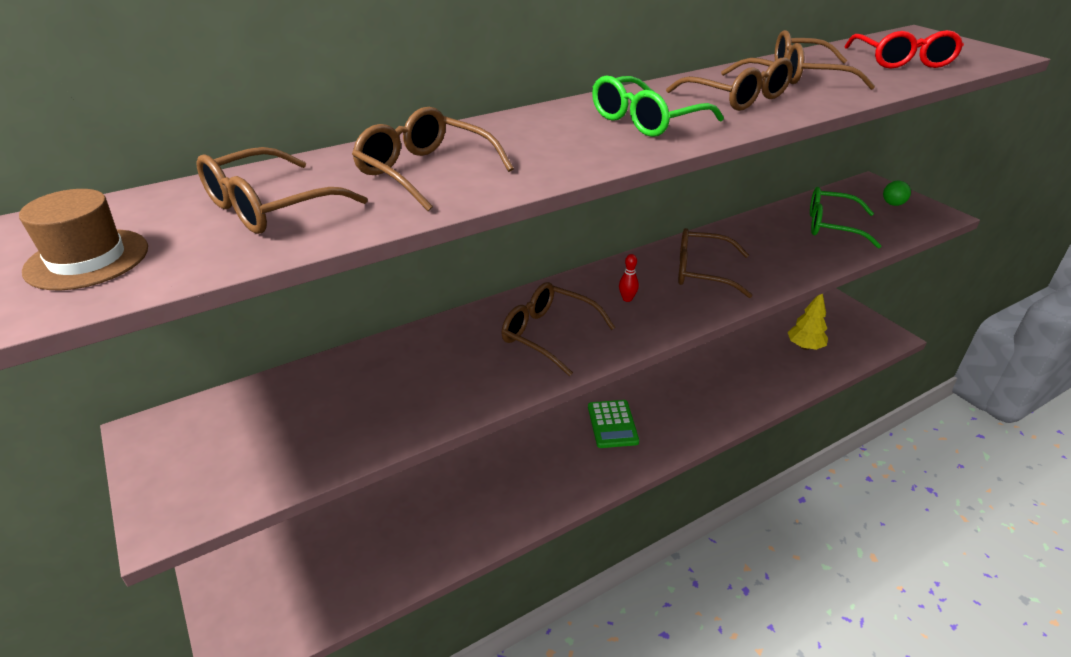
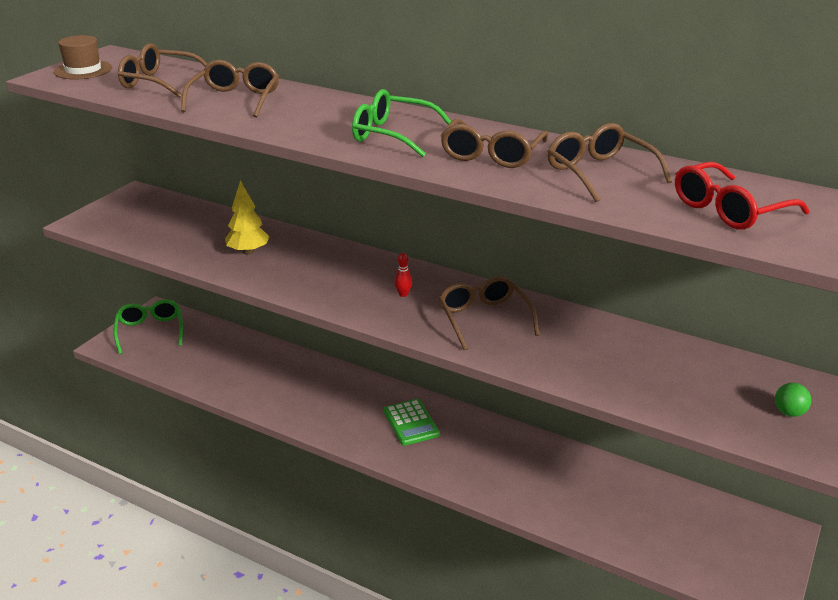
camera: 60 degrees right, 5 degrees down
(548, 334) = (324, 275): brown glasses -> none
(612, 424) = (411, 423): green calculator -> green calculator turned 75 degrees counterclockwise
(804, 347) = (657, 522): yellow tree -> yellow tree (248, 252)
(831, 226) = (669, 376): green glasses -> green glasses (150, 331)

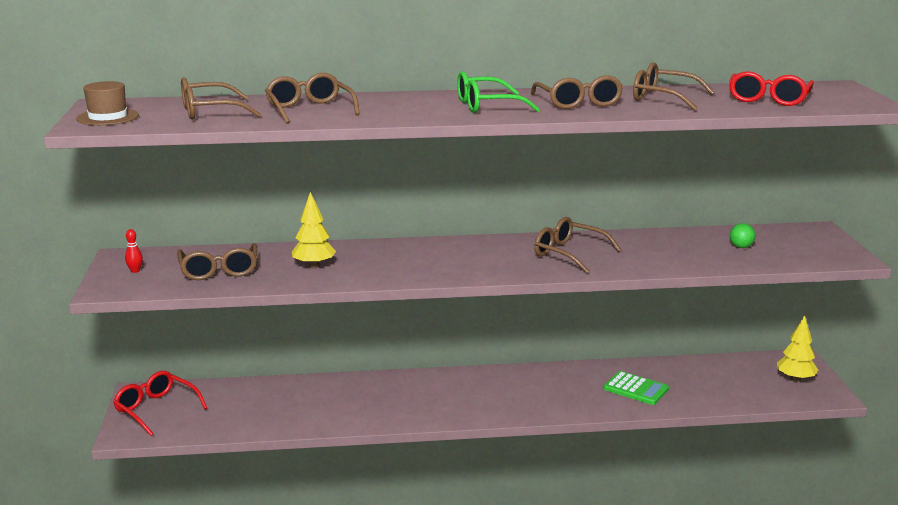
camera: 35 degrees left, 10 degrees down
(150, 331) = (156, 409): green glasses -> red glasses
(176, 231) = (219, 270): none -> brown glasses
(403, 294) = (488, 256): red bowling pin -> red bowling pin (135, 271)
(411, 423) = (488, 389): green calculator -> green calculator (636, 389)
(746, 556) = (795, 379): none -> yellow tree
(789, 412) = (815, 245): green ball -> green ball (741, 247)

